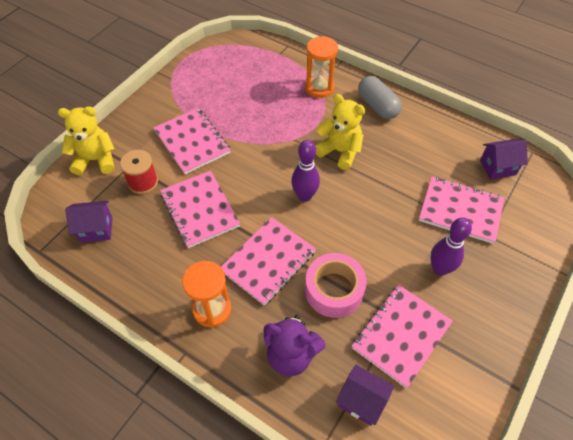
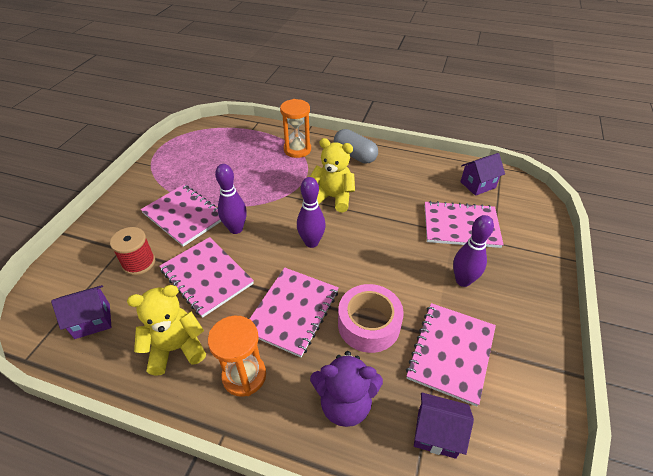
camera: 15 degrees left, 10 degrees down
(96, 160) = (81, 251): yellow teddy bear -> yellow teddy bear (176, 348)
(237, 166) = (236, 229): none -> purple bowling pin

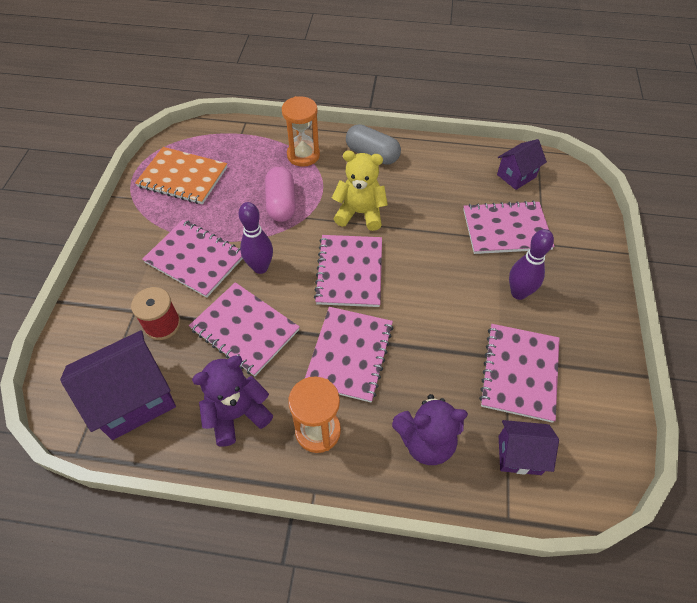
camera: 10 degrees left, 10 degrees up
(92, 321) = (134, 399): purple house -> purple house, size x1.73
(176, 348) = (237, 414): yellow teddy bear -> purple teddy bear
(195, 155) = (183, 177): none -> orange notebook
(268, 183) = (281, 204): none -> pink capsule
(311, 242) = (349, 272): purple bowling pin -> pink notebook
(368, 324) = (432, 356): pink tape -> none

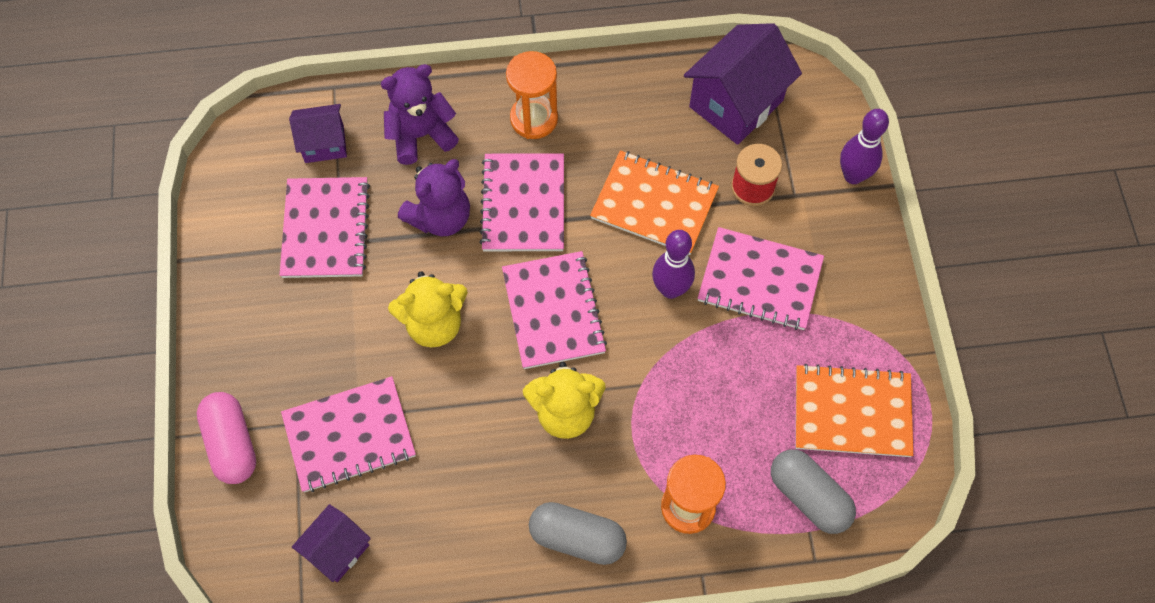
camera: 165 degrees right, 10 degrees up
(232, 146) = (809, 496): none -> grey capsule
(237, 414) = (622, 115): purple teddy bear -> purple teddy bear (440, 217)
(245, 329) = (654, 204): pink notebook -> orange notebook
(281, 204) = (685, 400): pink capsule -> pink capsule (232, 443)
(439, 283) = (434, 323): none -> yellow teddy bear
(518, 293) = (329, 334): purple bowling pin -> purple bowling pin (853, 175)

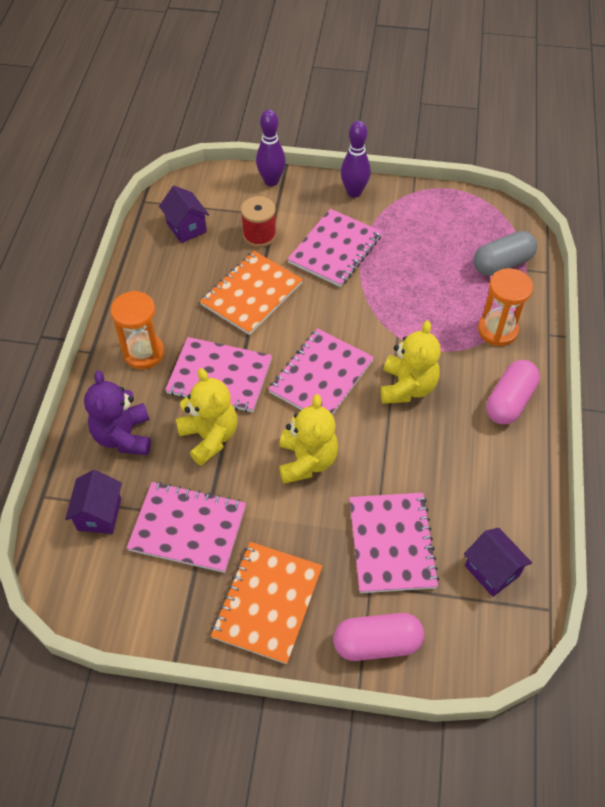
camera: 75 degrees left, 10 degrees down
(440, 217) = (209, 437): purple teddy bear -> yellow teddy bear
(553, 311) = (321, 377): pink notebook -> pink notebook turned 60 degrees counterclockwise
(577, 538) = (509, 401): grey capsule -> pink capsule
(670, 289) = (326, 301): purple bowling pin -> purple bowling pin (354, 192)
(736, 104) = (186, 227): purple house -> purple house, size x0.58
(852, 412) = (447, 227): orange notebook -> orange notebook (267, 603)

